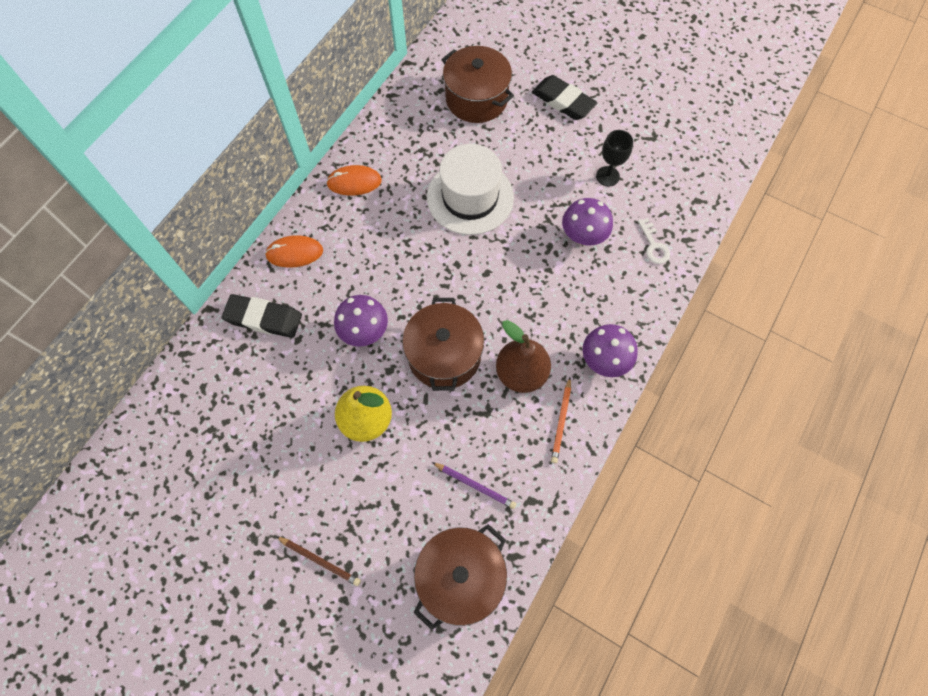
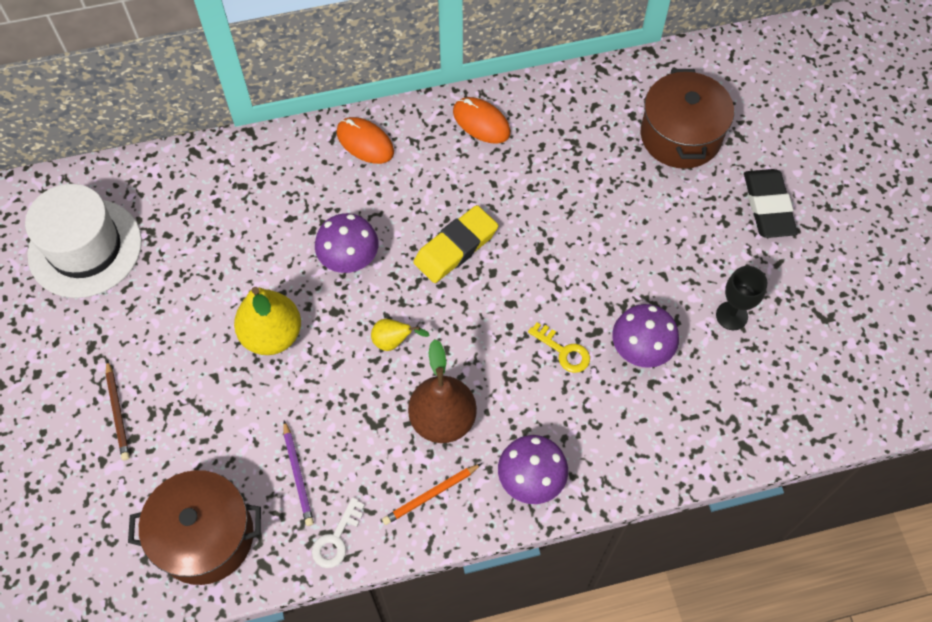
camera: 45 degrees right, 5 degrees down
(264, 318) = (282, 176): black eraser -> none
(420, 268) = (456, 247): none -> yellow eraser
(444, 355) = (393, 341): brown pot -> yellow pear
(470, 197) = (571, 222): white hat -> white hat (85, 248)
(544, 273) = (563, 351): none -> yellow key
(653, 245) = (703, 421): white key -> white key (336, 539)

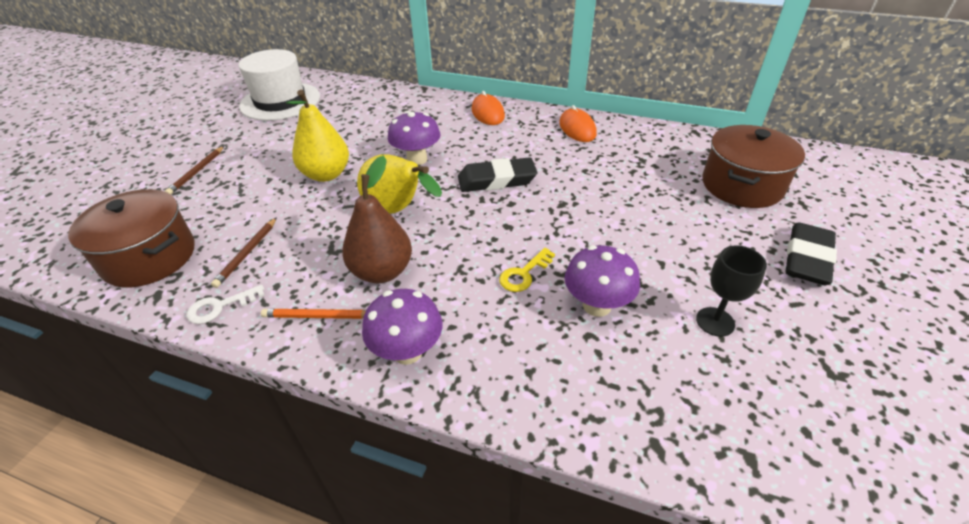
camera: 35 degrees right, 20 degrees down
(298, 475) = (247, 253): purple pencil -> brown pencil
(393, 341) = (398, 210): yellow pear -> yellow pear, size x2.01
(456, 247) = (496, 180): yellow eraser -> black eraser
(563, 351) = (524, 274): yellow key -> yellow key turned 60 degrees clockwise

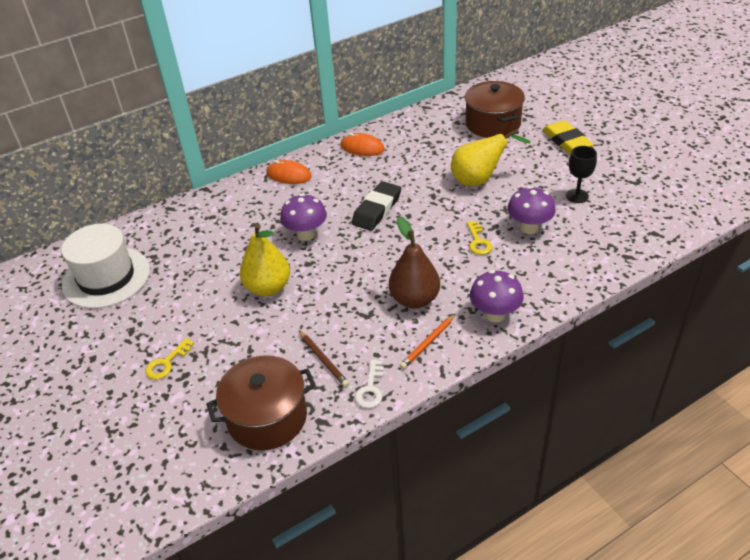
camera: 50 degrees left, 0 degrees up
(197, 172) = (167, 363): brown pencil -> yellow key
(398, 210) = (358, 268): yellow pear -> yellow pear (479, 180)
(807, 258) = (566, 141): black eraser -> yellow eraser

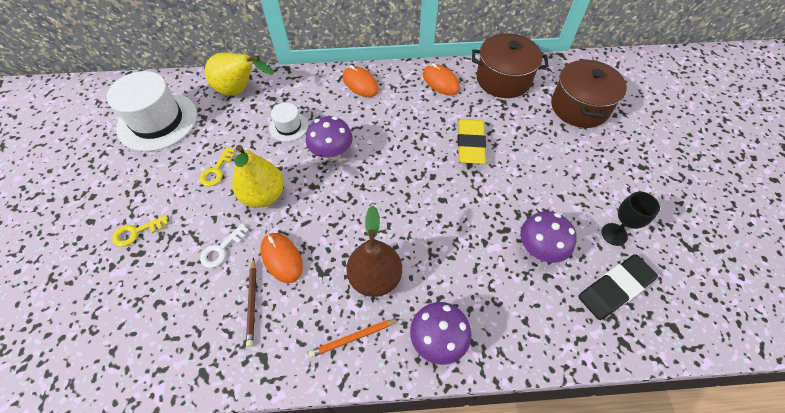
camera: 25 degrees right, 15 degrees up
(247, 231) = (288, 126): none -> white hat
(267, 417) = (165, 340): brown pot -> brown pot (503, 79)
(323, 321) = (281, 258): none -> orange mouse
(370, 389) = (268, 362): white key -> white key (222, 249)
(377, 210) = (409, 156): black eraser -> black eraser (614, 288)
(478, 241) = (478, 240): yellow key -> yellow key (216, 170)
(479, 180) = (525, 167): yellow pear -> yellow pear (240, 91)
(566, 141) = (643, 161): yellow eraser -> yellow eraser (470, 144)

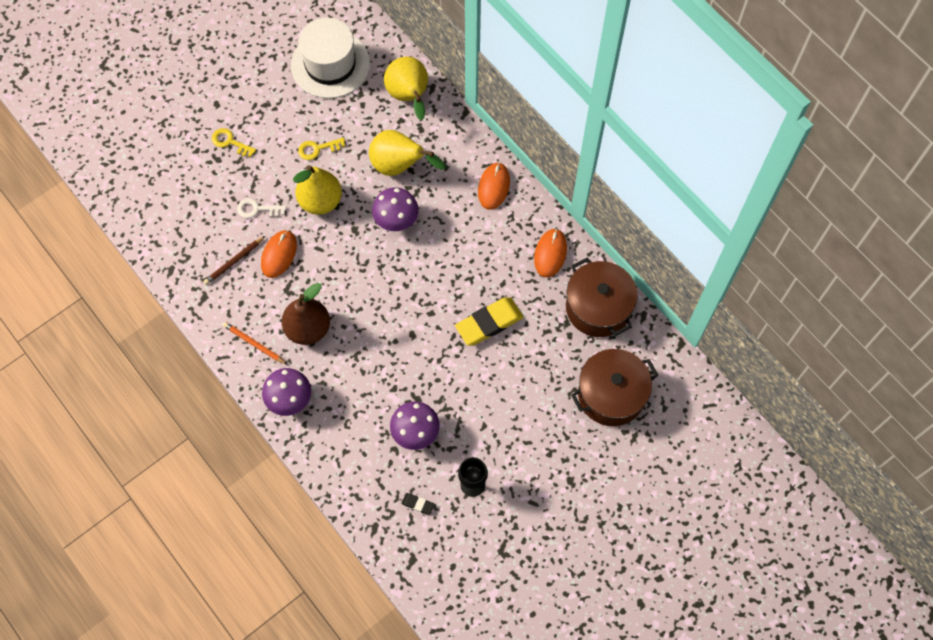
camera: 55 degrees right, 10 degrees up
(288, 126) = (399, 166): white hat -> yellow pear
(614, 288) = (418, 504): black eraser -> black eraser, size x0.45

